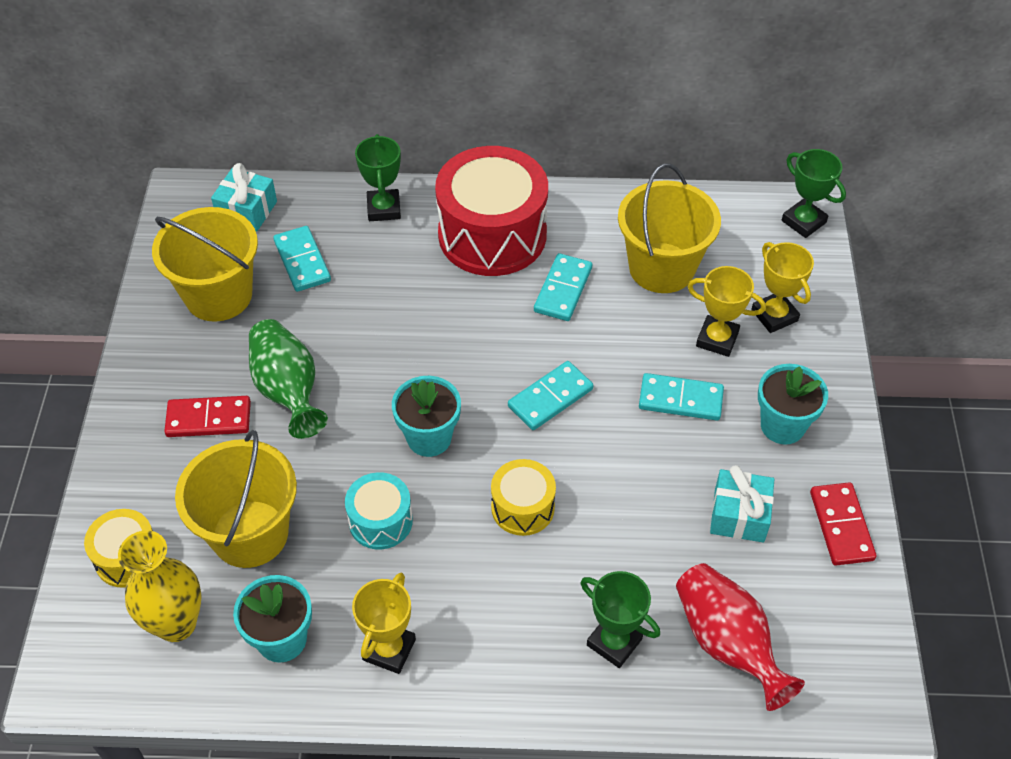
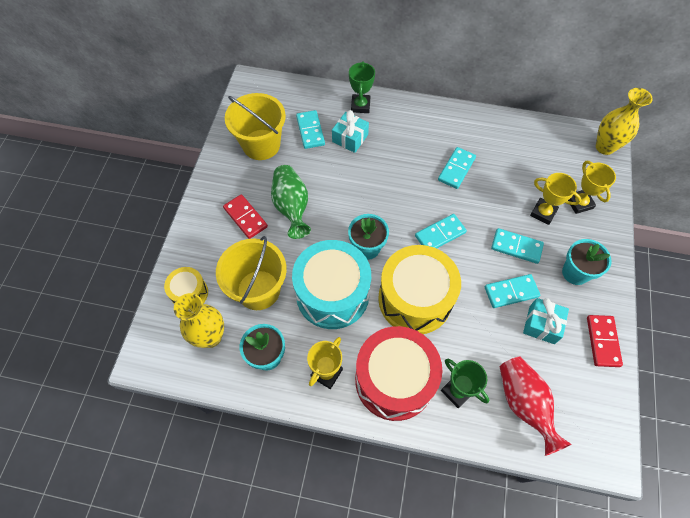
camera: 10 degrees right, 10 degrees up
(209, 419) = (245, 217): red domino -> red domino turned 45 degrees clockwise
(247, 211) = (284, 96): turquoise gift -> turquoise gift (350, 138)
(380, 521) = (332, 294): turquoise drum -> turquoise drum, size x2.00
(492, 235) = (420, 130): red drum -> red drum (394, 380)
(522, 507) = (415, 299): yellow drum -> yellow drum, size x2.00
(661, 268) = (516, 164): yellow bucket -> none
(681, 471) = (511, 292): none -> turquoise domino
(803, 222) = (604, 147): green trophy -> yellow vase

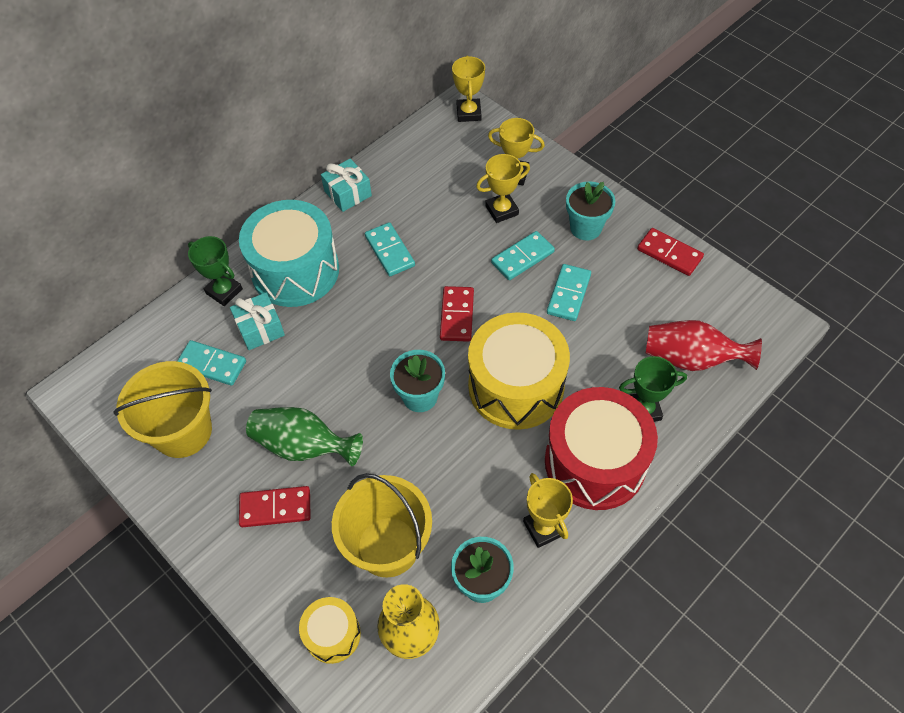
camera: 55 degrees left, 5 degrees down
(332, 294) = (452, 466): turquoise drum -> turquoise drum (295, 270)
(440, 234) = (457, 315): turquoise domino -> red domino
(541, 325) = (620, 291): turquoise gift -> turquoise gift (348, 193)
(604, 147) = (468, 113): yellow vase -> yellow trophy

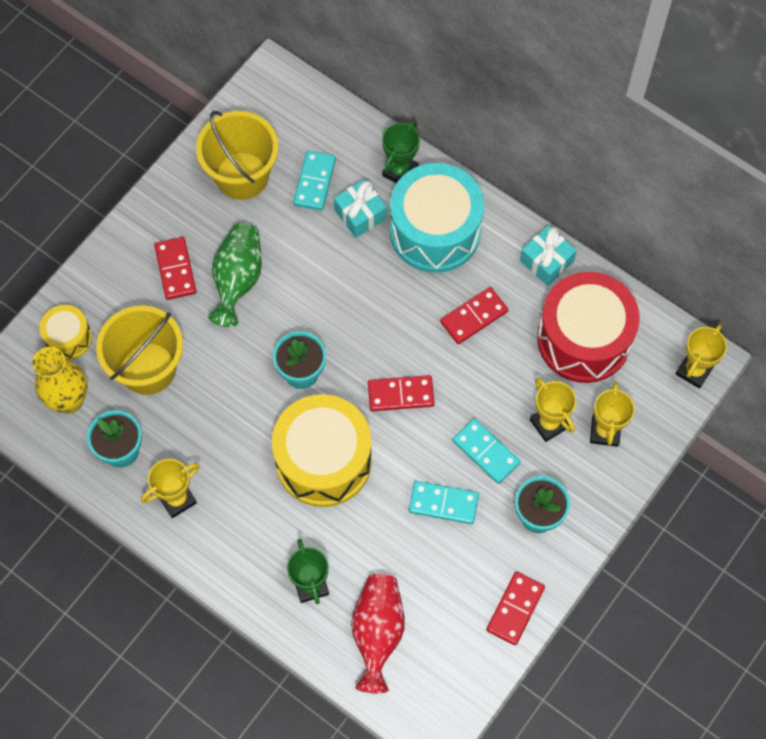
camera: 80 degrees right, 10 degrees up
(390, 251) = (474, 317): turquoise domino -> red domino
(468, 113) = (694, 370): yellow trophy -> yellow trophy turned 45 degrees counterclockwise
(595, 462) = (248, 541): red drum -> red drum (583, 339)

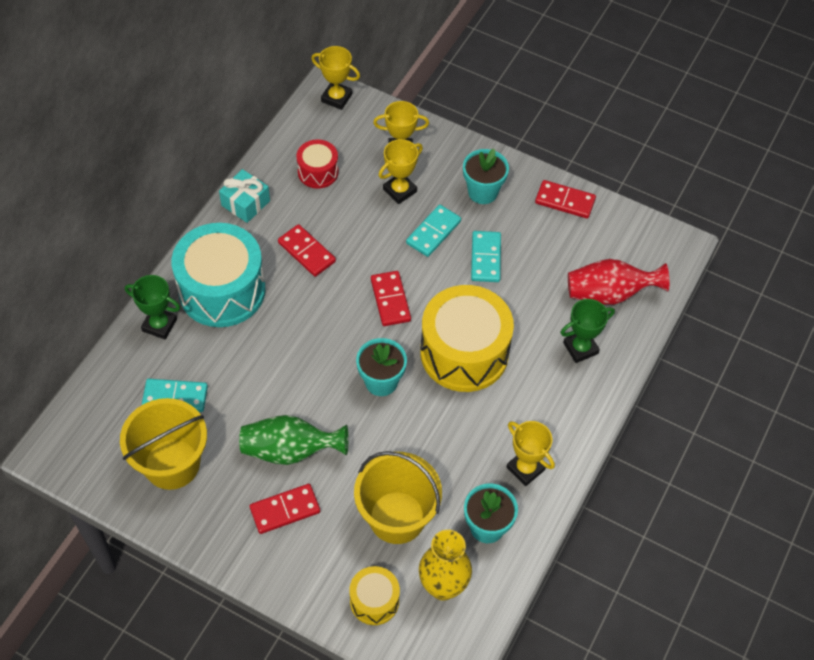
camera: 100 degrees left, 10 degrees down
(360, 214) = (209, 353): turquoise gift -> none
(583, 339) = (318, 172): red drum -> red drum, size x0.50

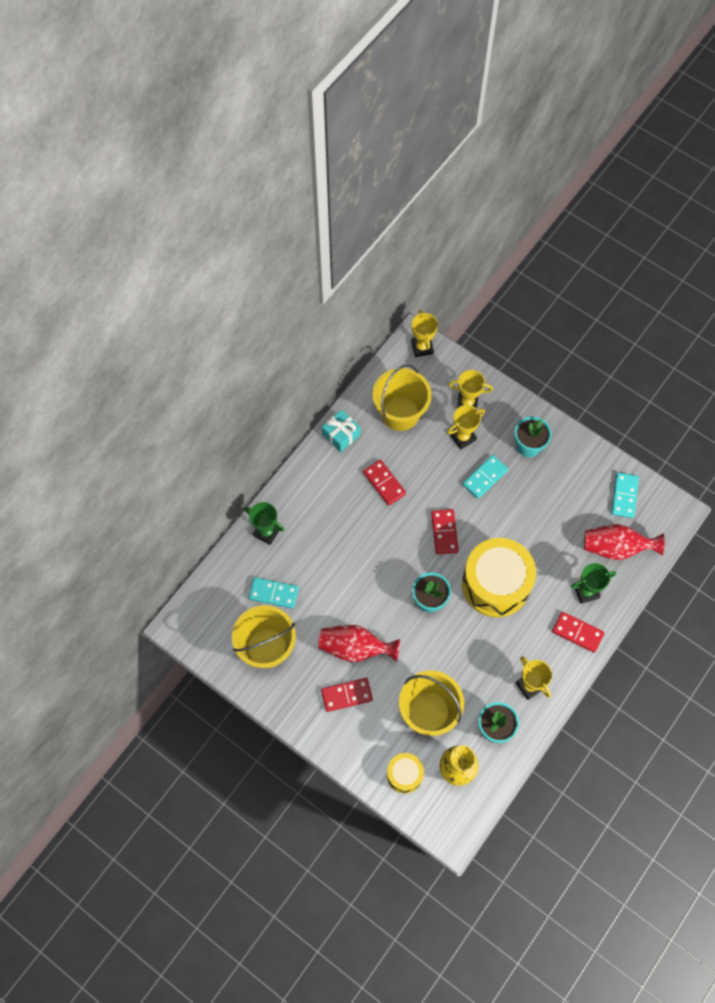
camera: 10 degrees right, 10 degrees up
(222, 290) = (316, 508): turquoise drum -> none
(290, 450) = (355, 648): green vase -> red vase
(318, 172) = (400, 413): red drum -> yellow bucket
(336, 98) = (422, 347): yellow trophy -> yellow trophy turned 45 degrees clockwise
(485, 258) = (523, 505): turquoise domino -> turquoise domino (624, 496)
(565, 201) = (593, 462): red domino -> red domino (577, 632)

